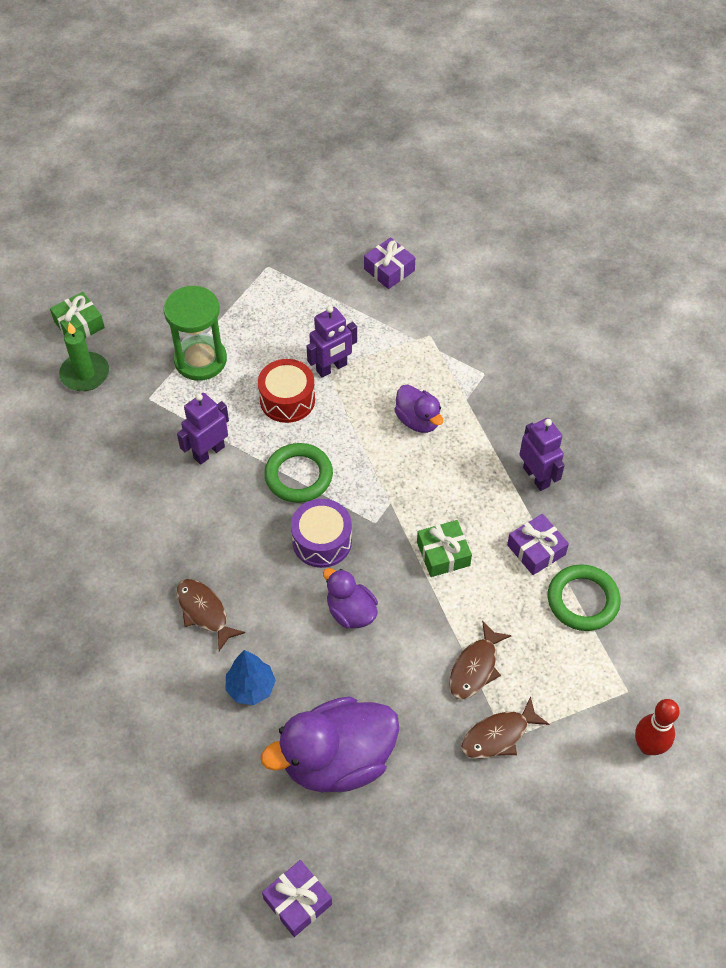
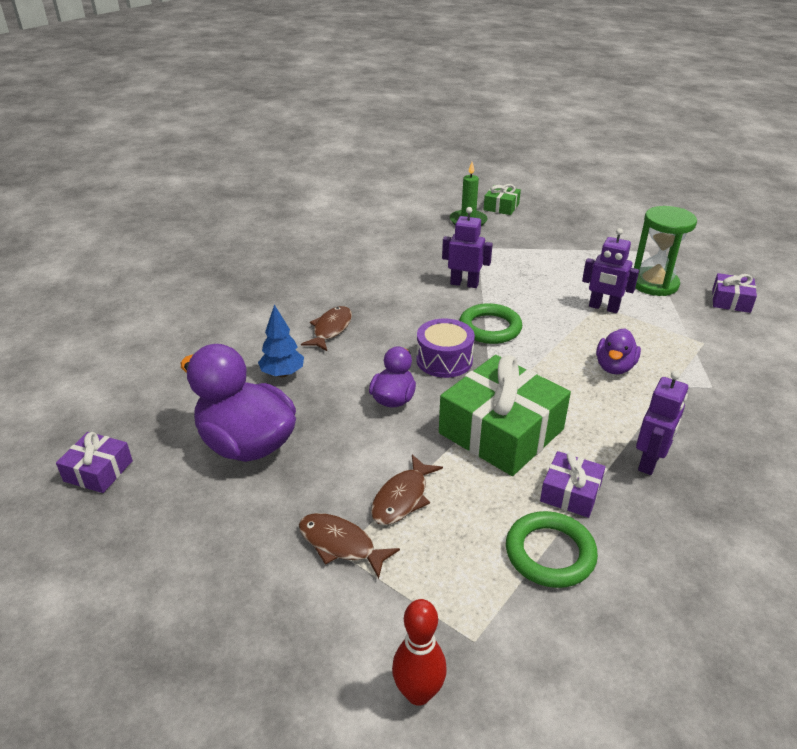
camera: 60 degrees right, 20 degrees down
(200, 360) = (533, 254): green hourglass -> green hourglass (654, 284)
(287, 400) = (549, 299): red drum -> none
(443, 554) = (501, 431): green gift -> green gift, size x2.02
(475, 668) = (402, 498): brown fish -> brown fish turned 60 degrees counterclockwise

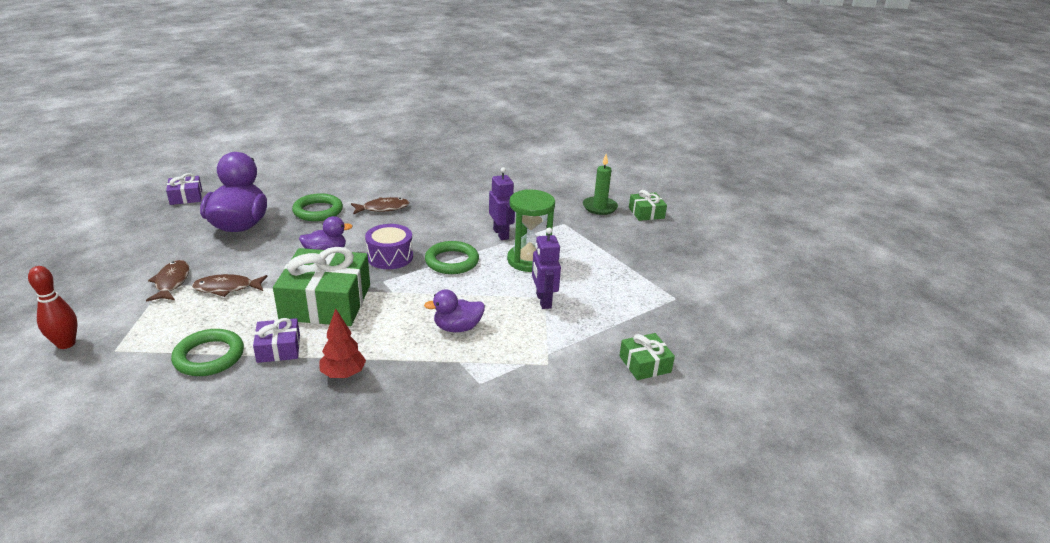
camera: 50 degrees right, 5 degrees down
(283, 374) = (318, 211): blue tree -> green ring
(650, 462) = (343, 374): purple robot -> red tree
(654, 284) = (618, 315): green hourglass -> green hourglass (528, 260)
(731, 301) = (645, 364): purple gift -> green gift

